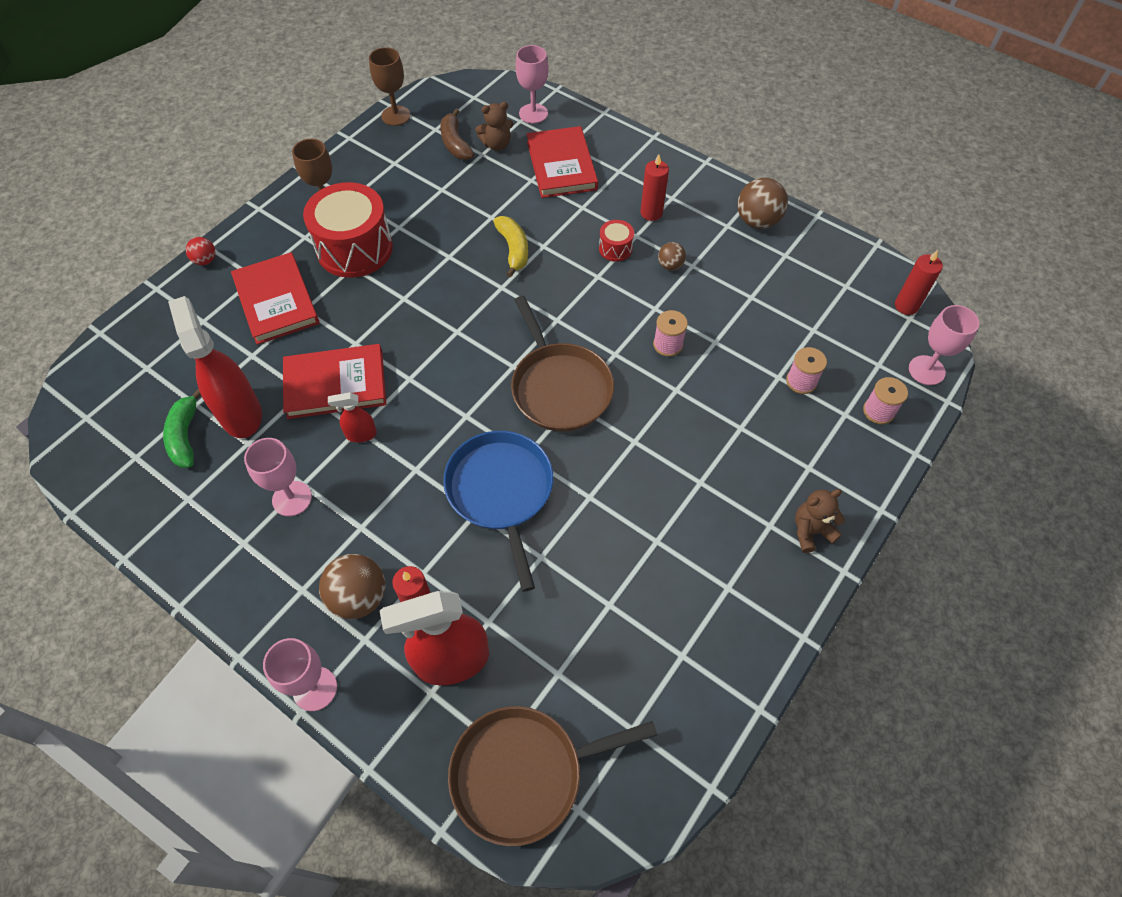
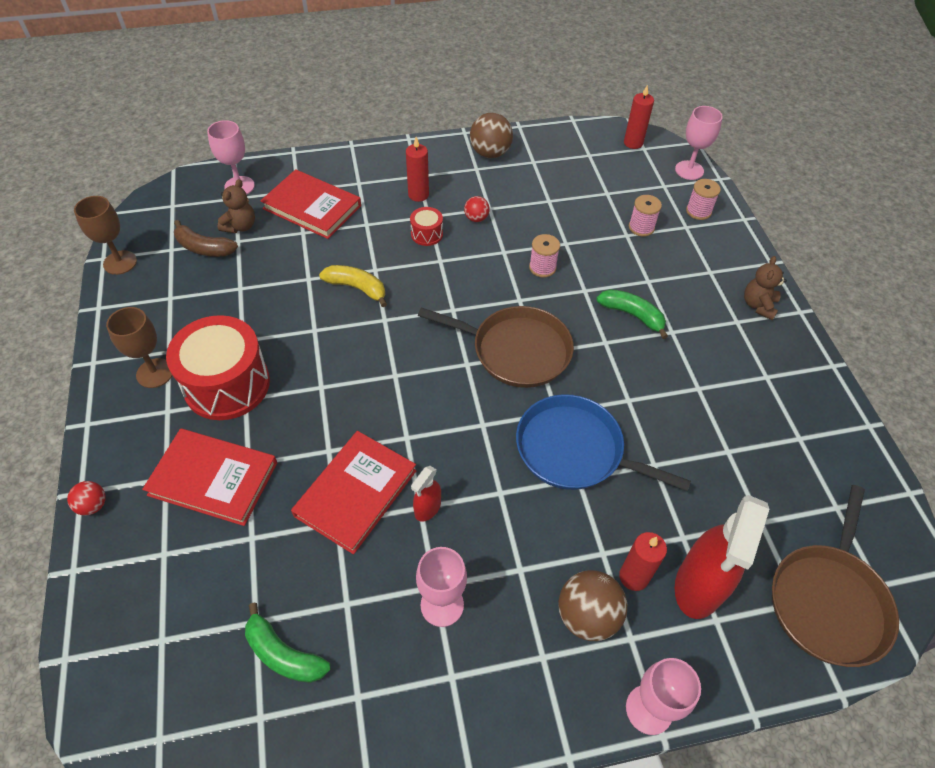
camera: 50 degrees left, 5 degrees down
(240, 413) = (308, 589): red spray bottle -> none
(670, 265) = (476, 218): brown ball -> red ball
(686, 441) = (632, 315): none -> green banana

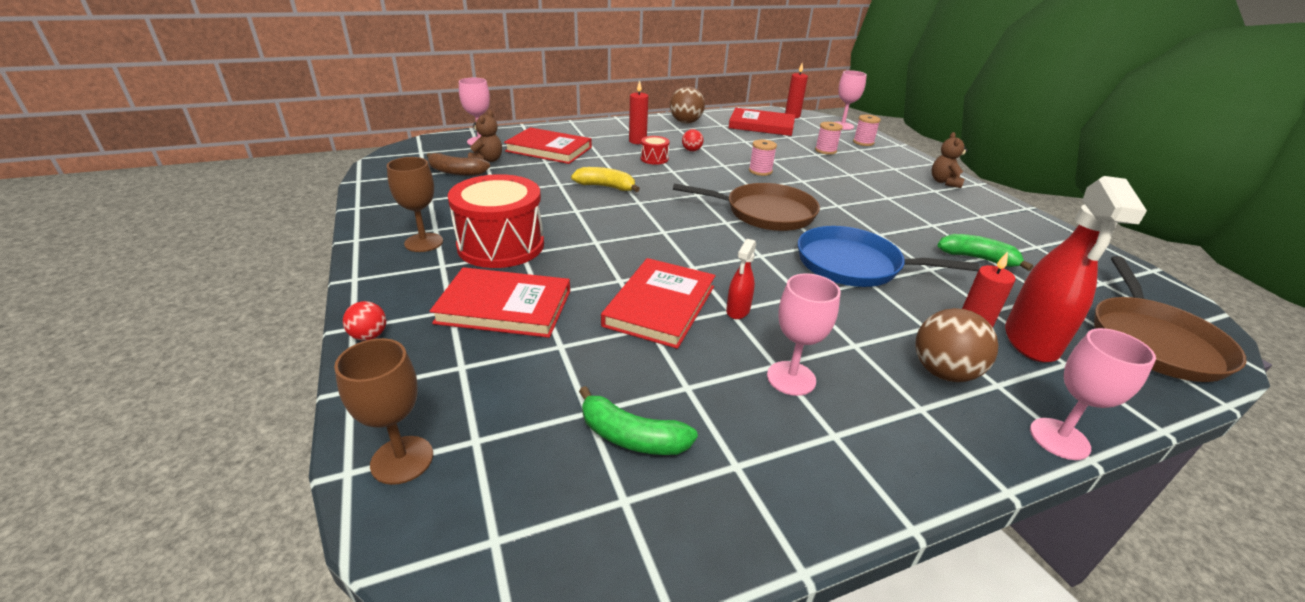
camera: 10 degrees left, 20 degrees down
(120, 262) = (376, 182): brown goblet -> brown goblet (402, 460)
(583, 165) = (761, 125): none -> red book
(632, 315) = (850, 191): green banana -> green banana (977, 258)

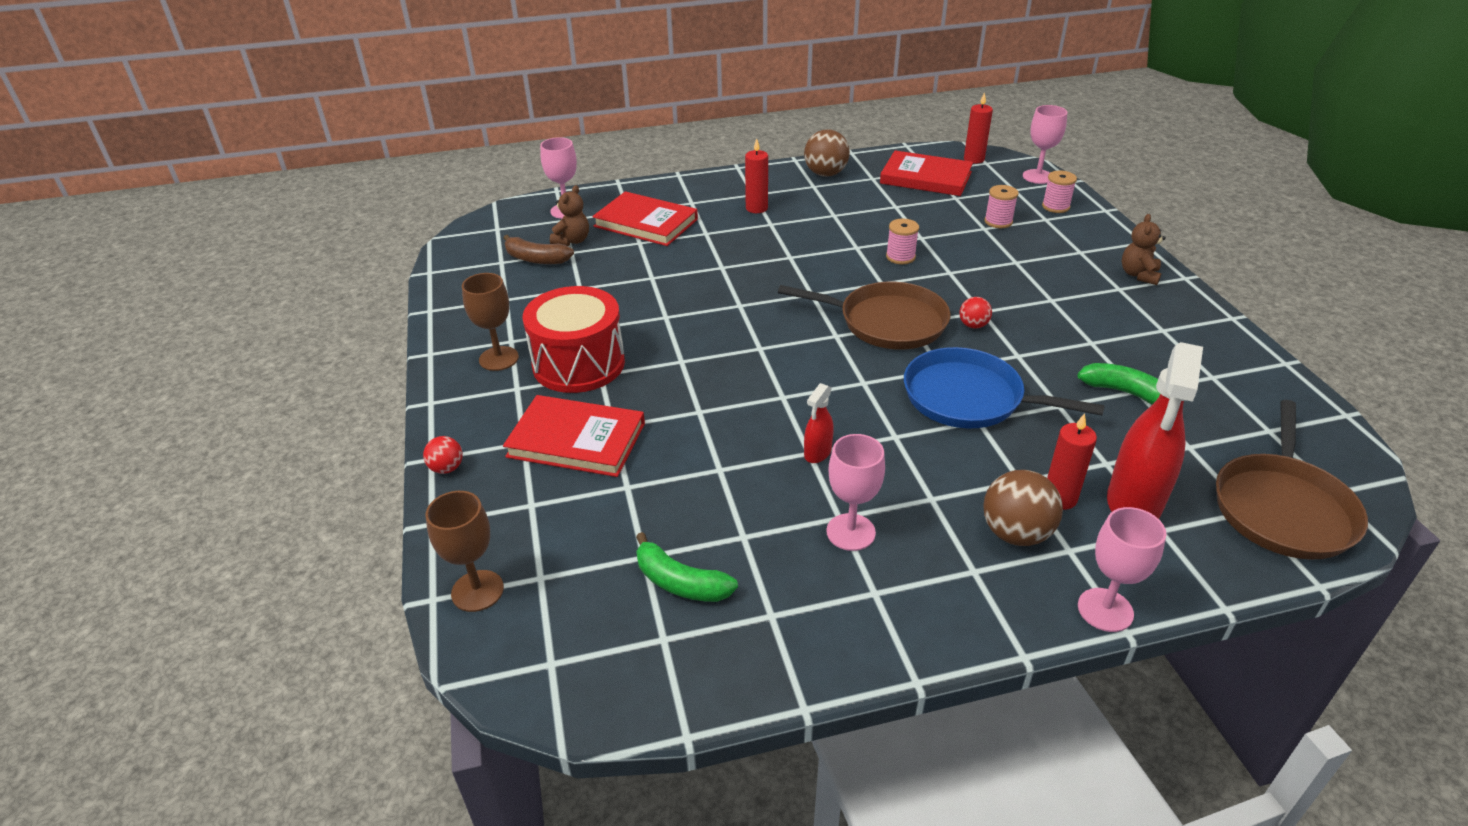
camera: 10 degrees right, 5 degrees up
(606, 187) = (705, 282): yellow banana -> none
(654, 159) = (771, 237): red drum -> none
(660, 306) = (736, 444): red book -> none
(691, 150) = (821, 223): red ball -> red ball (973, 325)

